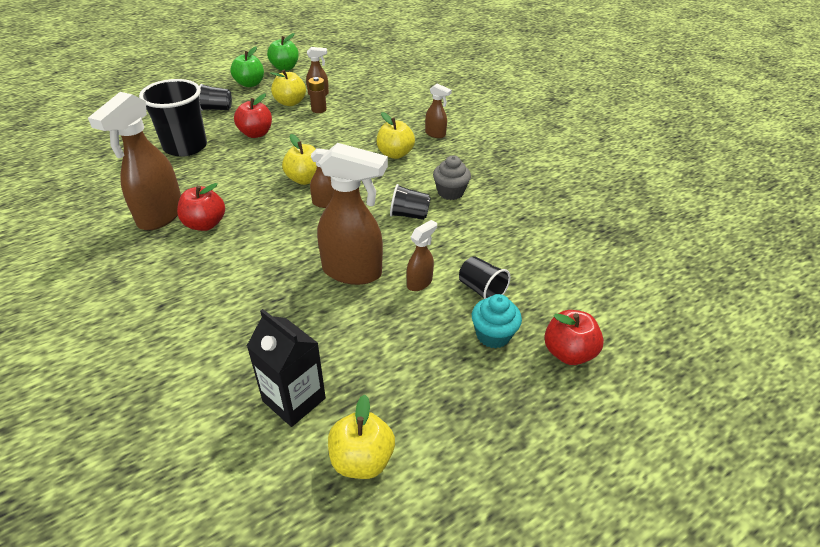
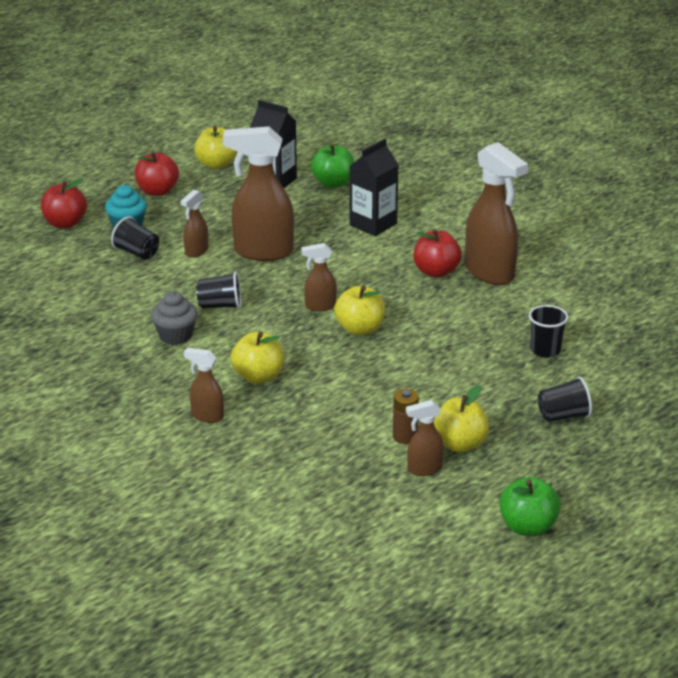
camera: 170 degrees right, 10 degrees down
(160, 216) = (490, 273): brown spray bottle -> brown spray bottle turned 135 degrees clockwise
(185, 147) = (545, 350): black cup -> black cup, size x0.52
(220, 295) = (373, 224): none -> black carton
(250, 84) = (557, 475): green apple -> green apple (333, 183)
(256, 134) = (469, 382): red apple -> red apple (157, 191)

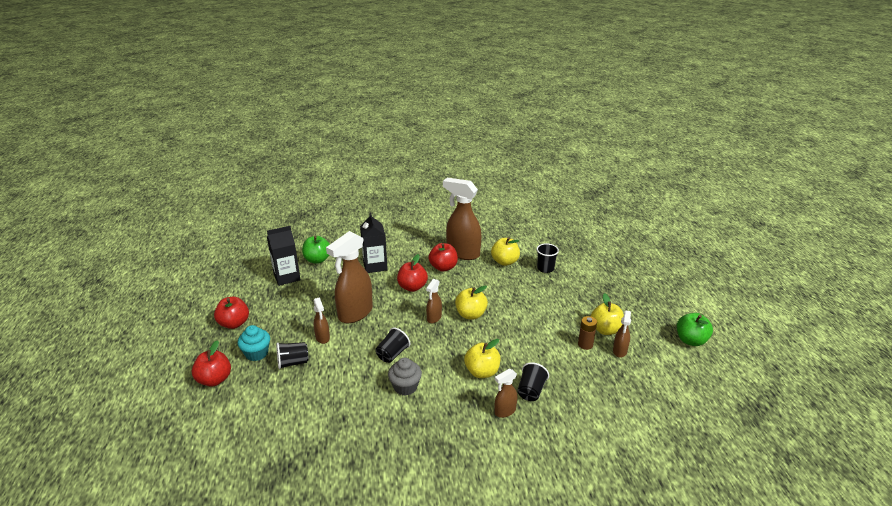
camera: 55 degrees left, 0 degrees up
(216, 164) = (238, 289): yellow apple -> yellow apple (505, 262)
(363, 267) = (412, 287): none -> red apple
(490, 273) = (462, 253): brown spray bottle -> brown spray bottle turned 150 degrees counterclockwise
(563, 416) = (605, 288): black cup -> black cup (531, 391)

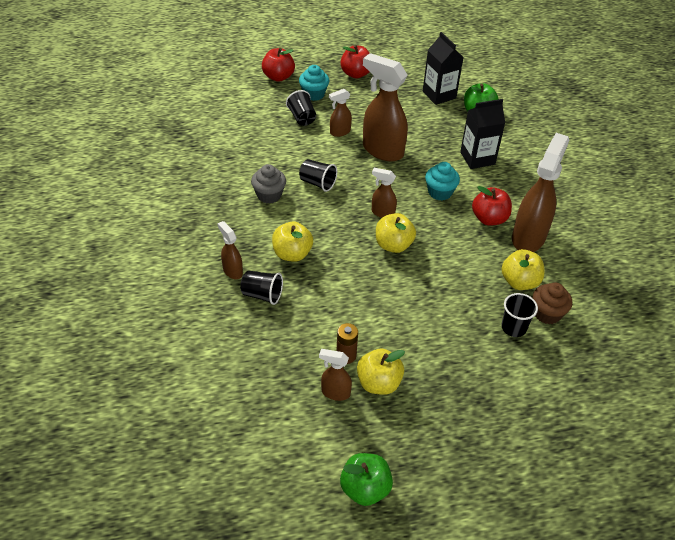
camera: 85 degrees right, 15 degrees up
(412, 287) = (440, 192): red apple -> turquoise cupcake
(531, 254) = (547, 313): none -> brown cupcake

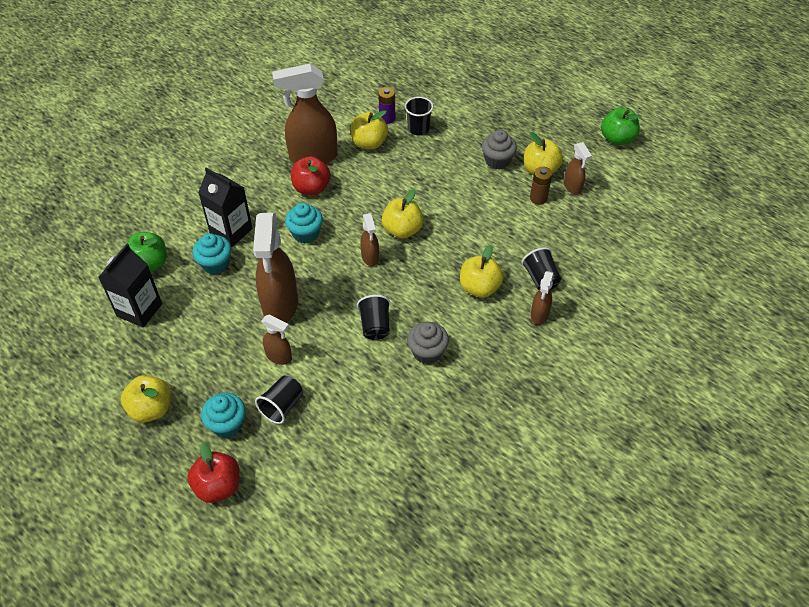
camera: 125 degrees left, 5 degrees up
(356, 74) = (151, 409): red apple -> yellow apple
(420, 358) = (497, 161): none -> grey cupcake
(450, 139) = (215, 264): none -> turquoise cupcake
(547, 313) = (387, 118): brown cupcake -> purple battery

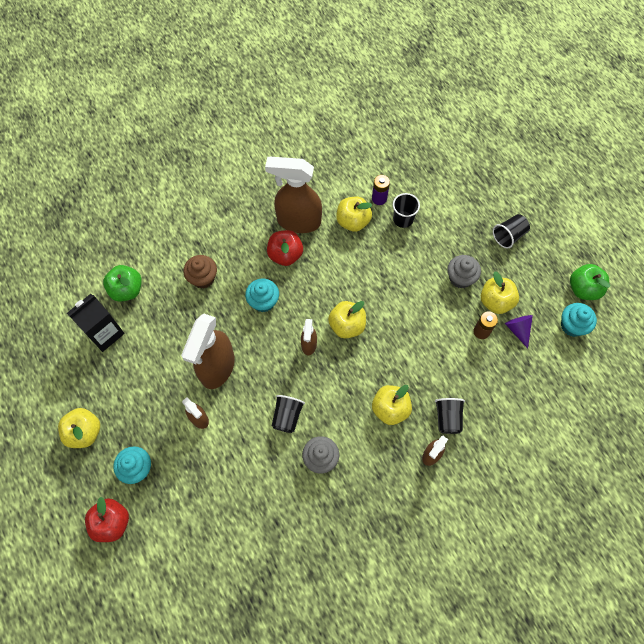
camera: 20 degrees right, 15 degrees up
(215, 264) = (179, 308): turquoise cupcake -> turquoise cupcake (572, 325)
(231, 231) = (203, 278): black carton -> brown cupcake
(282, 406) = (185, 467): black cup -> black cup (508, 236)
(572, 187) = (518, 329): brown spray bottle -> purple cone

